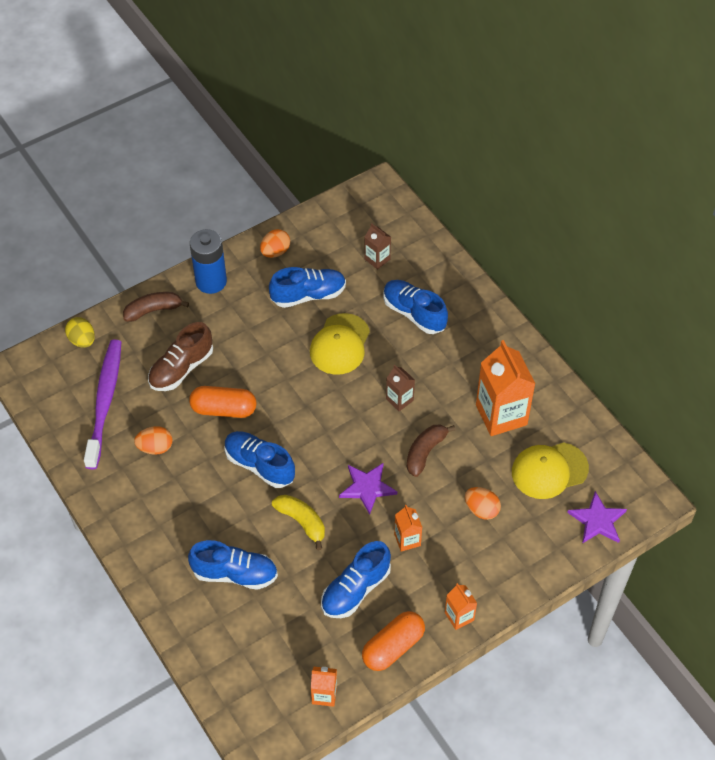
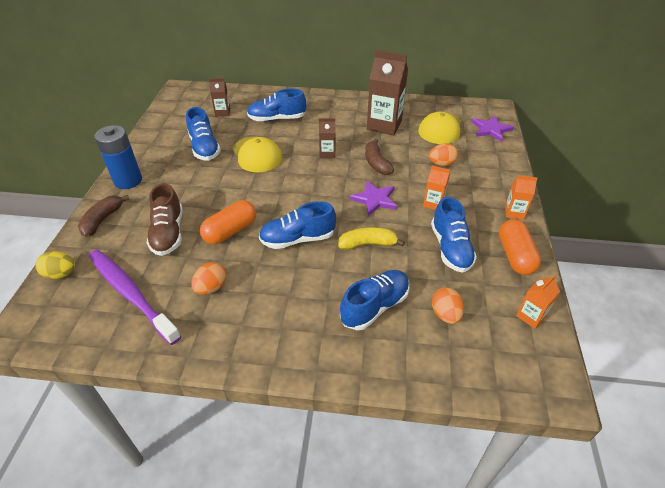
camera: 50 degrees left, 10 degrees down
(275, 252) = (154, 144): orange egg -> orange egg (445, 314)
(308, 295) = (204, 148): blue shoe -> blue shoe turned 135 degrees clockwise
(501, 415) = (384, 125): orange carton -> brown carton

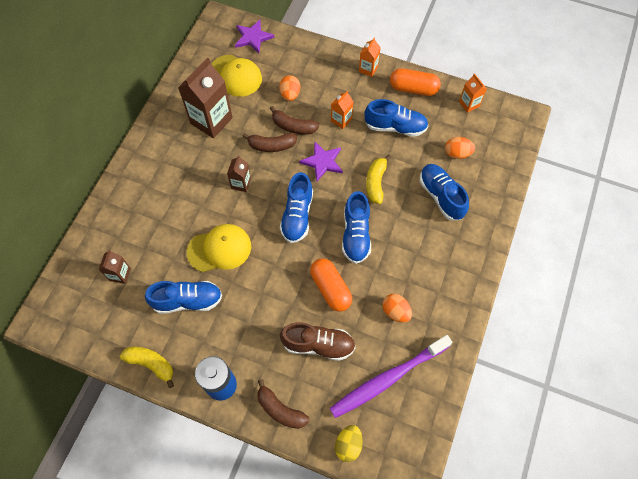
camera: 75 degrees left, 20 degrees up
(147, 142) = (151, 364): none -> yellow banana
(277, 119) = (158, 218): blue shoe -> blue shoe (297, 215)
(405, 172) = (293, 126): none -> brown banana

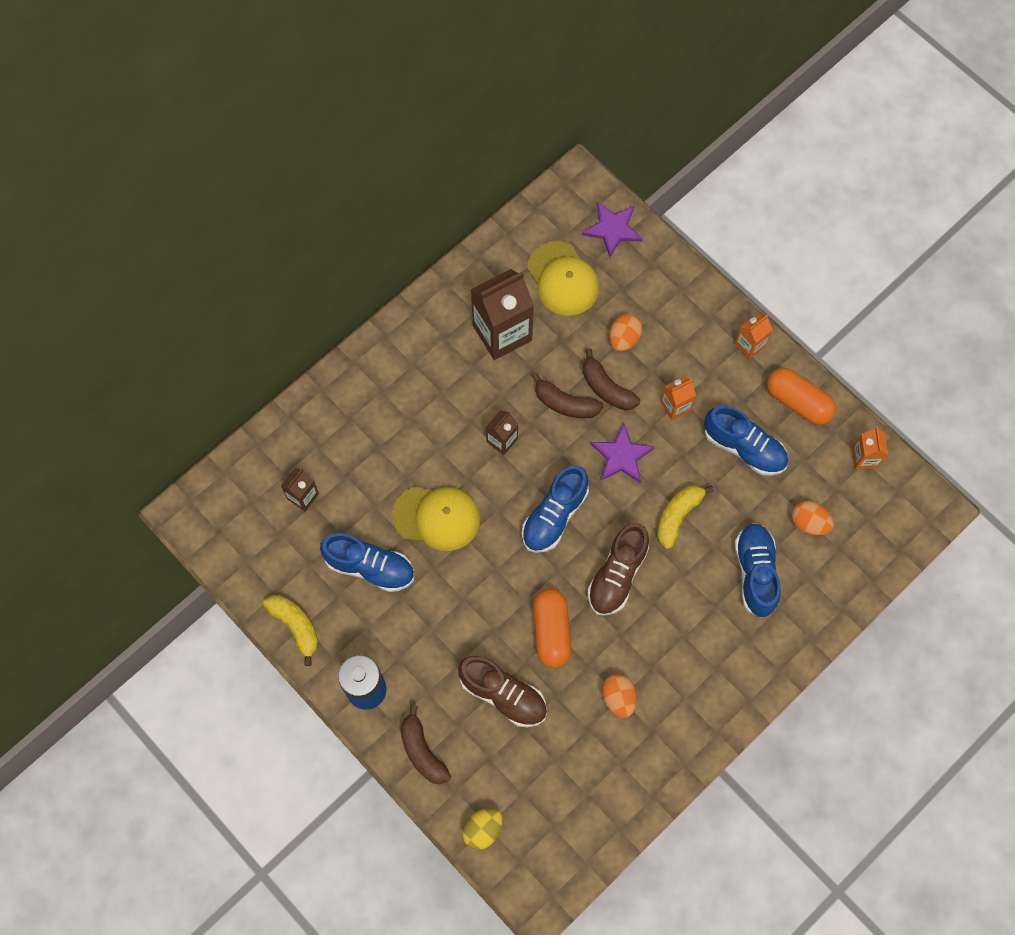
camera: 25 degrees right, 5 degrees up
(356, 234) = (617, 575): blue shoe -> brown shoe
(387, 379) = (567, 775): purple toothbrush -> none

